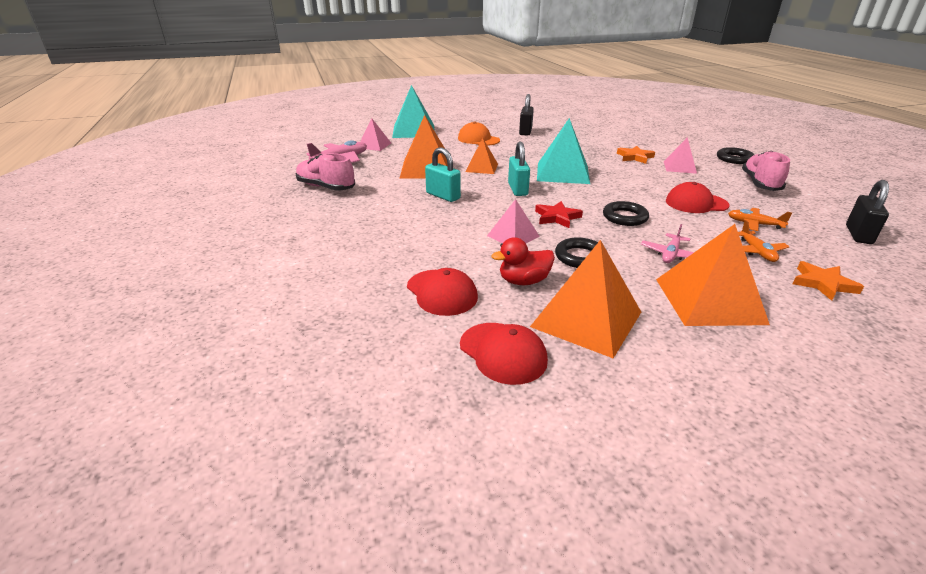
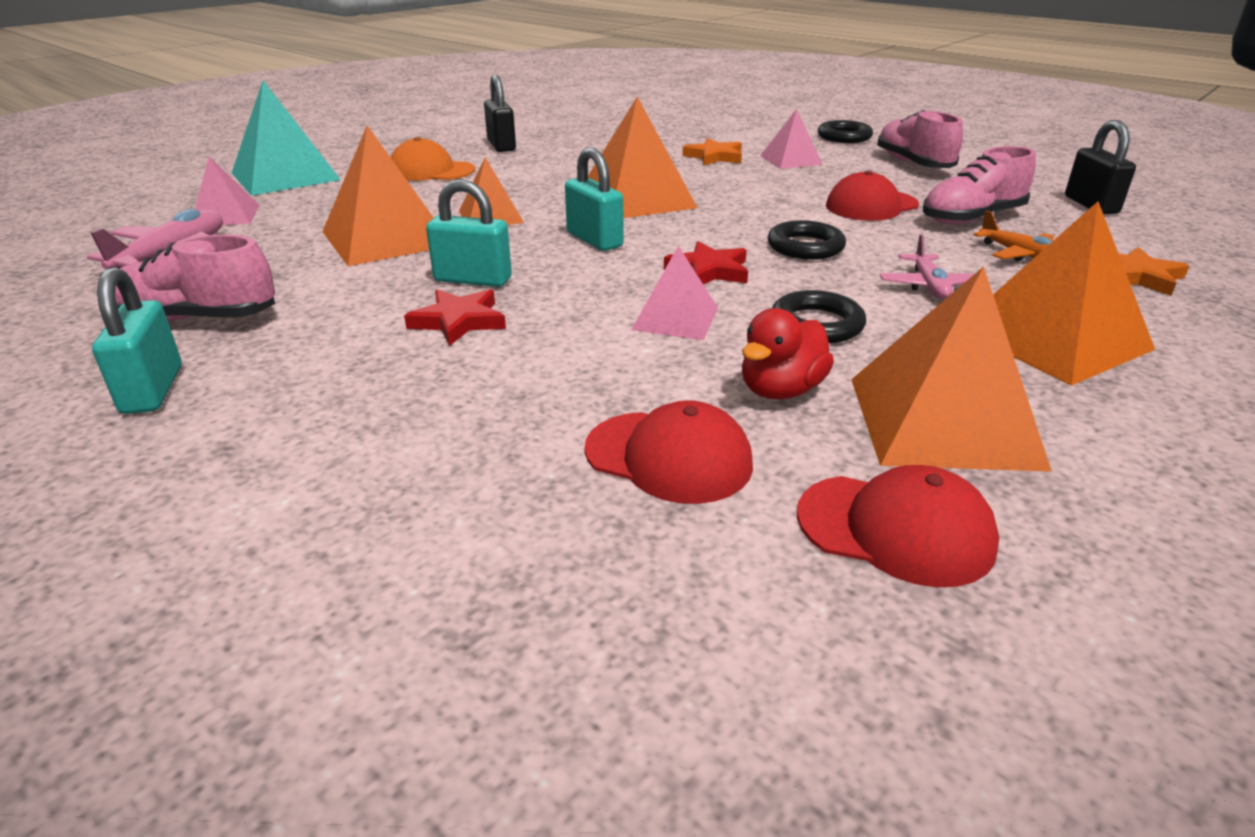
camera: 30 degrees left, 0 degrees up
(289, 211) = (153, 390): none -> turquoise padlock
(418, 213) = (459, 321): none -> red star
(562, 173) = (636, 199): turquoise pyramid -> orange pyramid
(754, 224) = (972, 218): orange plane -> pink shoe

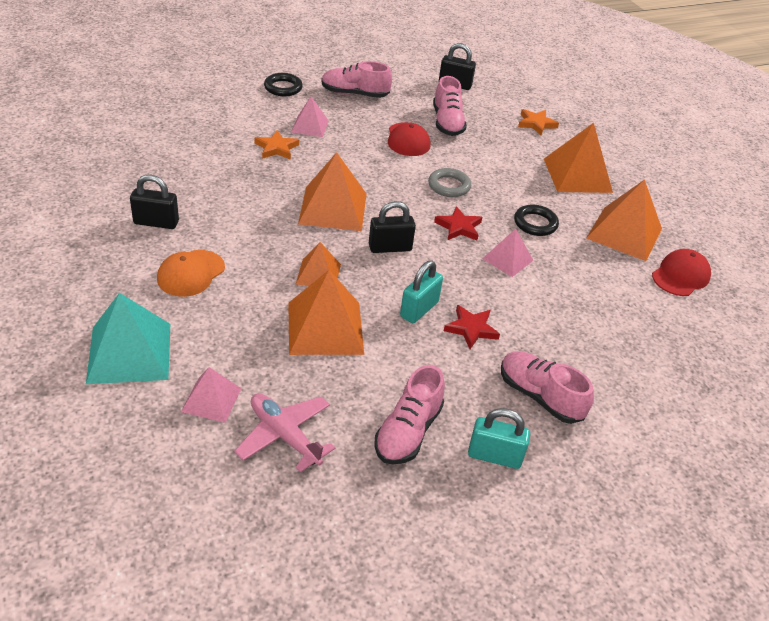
camera: 70 degrees left, 10 degrees up
(318, 406) = (540, 396): none -> pink shoe
(594, 240) = (390, 248): turquoise padlock -> black padlock
(668, 457) = (622, 307): red cap -> none
(781, 390) = (586, 259): red duck -> none
(805, 247) = (449, 186): black ring -> grey ring
(928, 286) = (515, 176): pink plane -> none
(1019, 254) = (497, 136): orange plane -> none

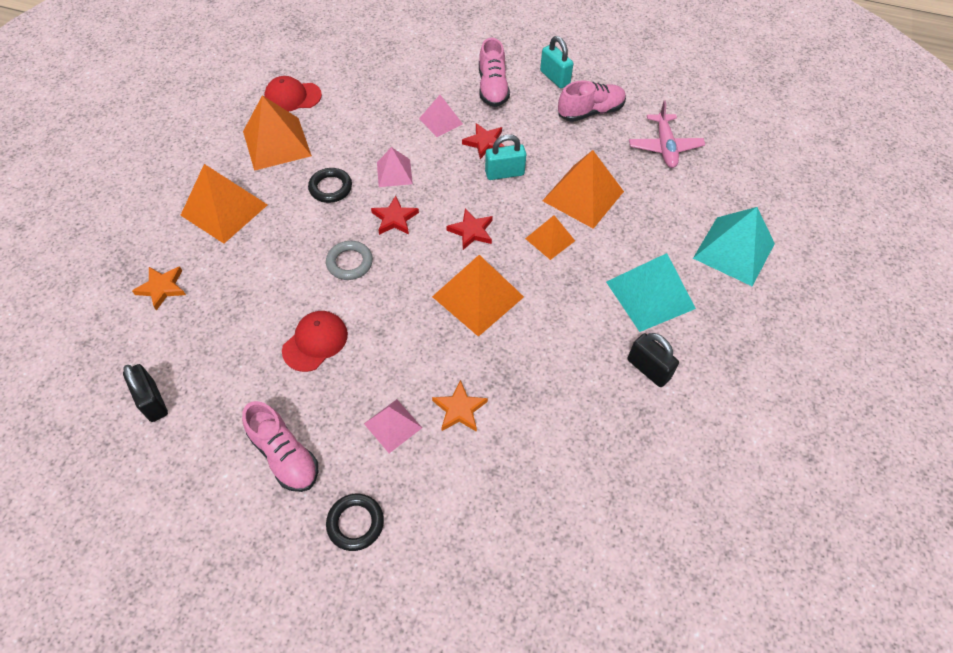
camera: 135 degrees left, 15 degrees up
(191, 273) = (650, 295): orange cap -> turquoise pyramid
(211, 400) = (695, 189): pink pyramid -> pink pyramid (441, 121)
(390, 248) = (471, 231): black padlock -> red star
(447, 123) = (245, 343): pink shoe -> none

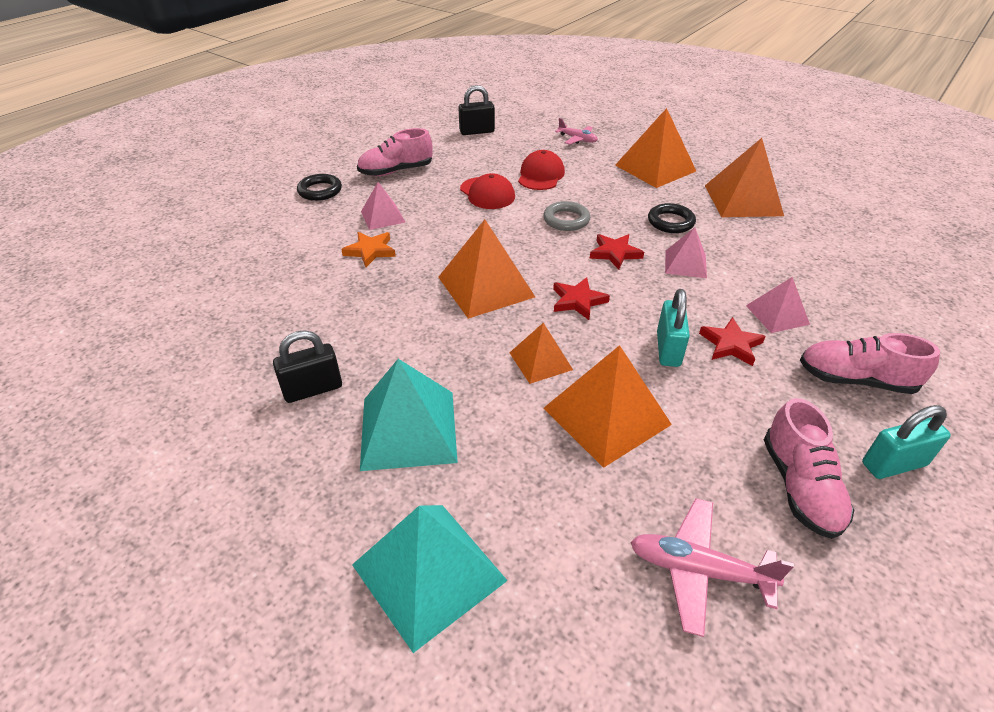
camera: 110 degrees right, 15 degrees down
(162, 288) = (577, 139): orange star -> pink plane
(292, 97) = (820, 216): red cap -> red cap (541, 175)

